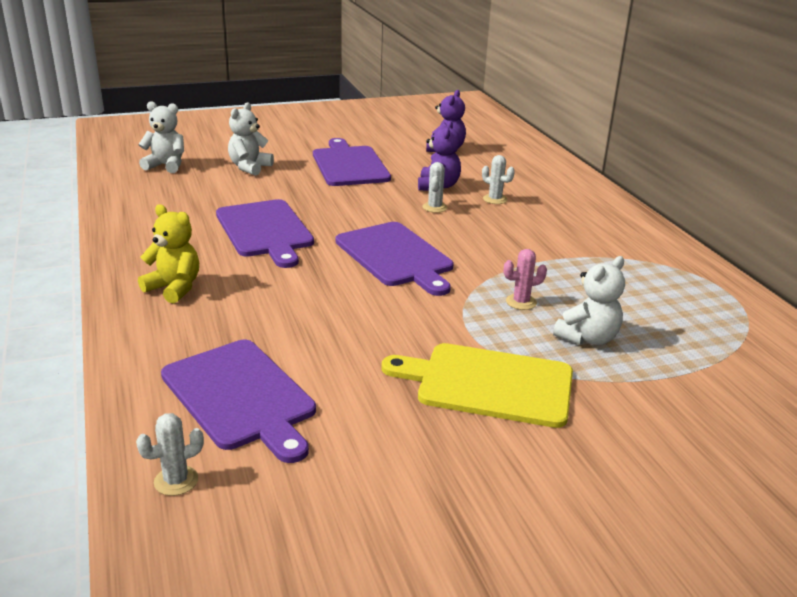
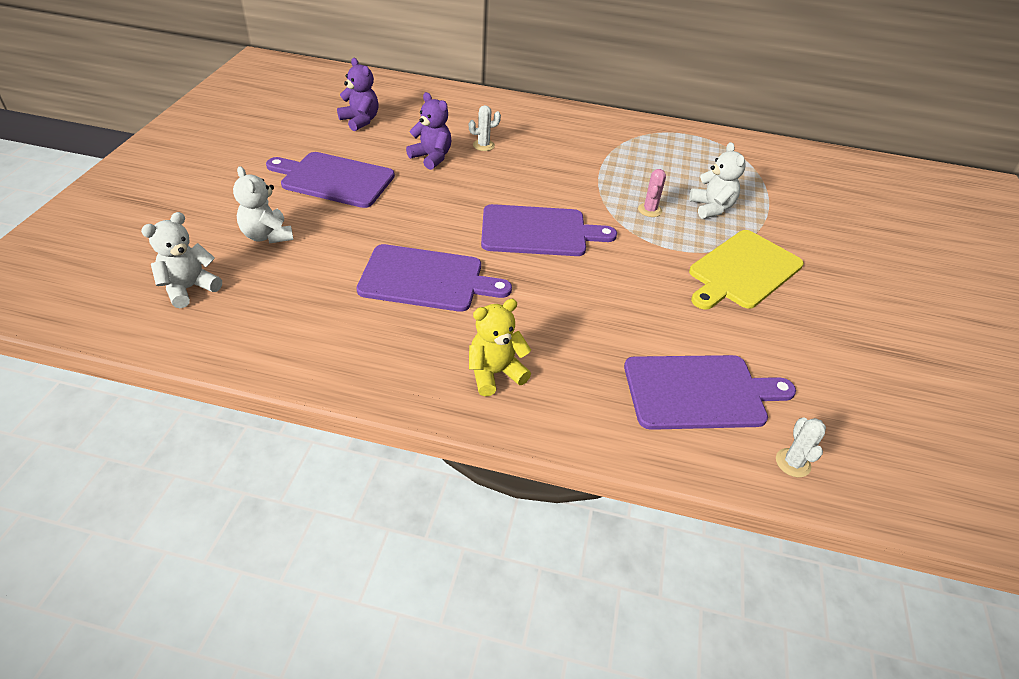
camera: 60 degrees left, 15 degrees up
(434, 207) = (470, 177): white cactus -> none

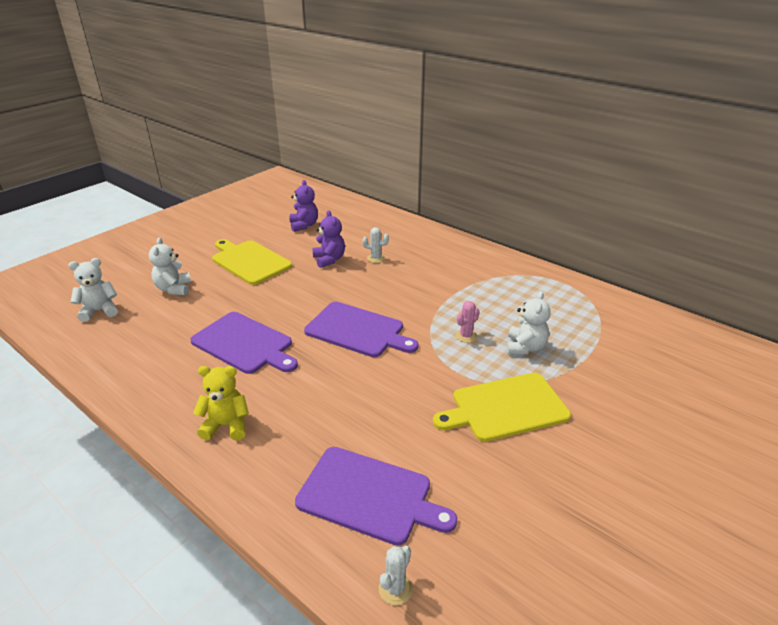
camera: 30 degrees right, 10 degrees down
(334, 179) = (249, 261): purple cutting board -> yellow cutting board

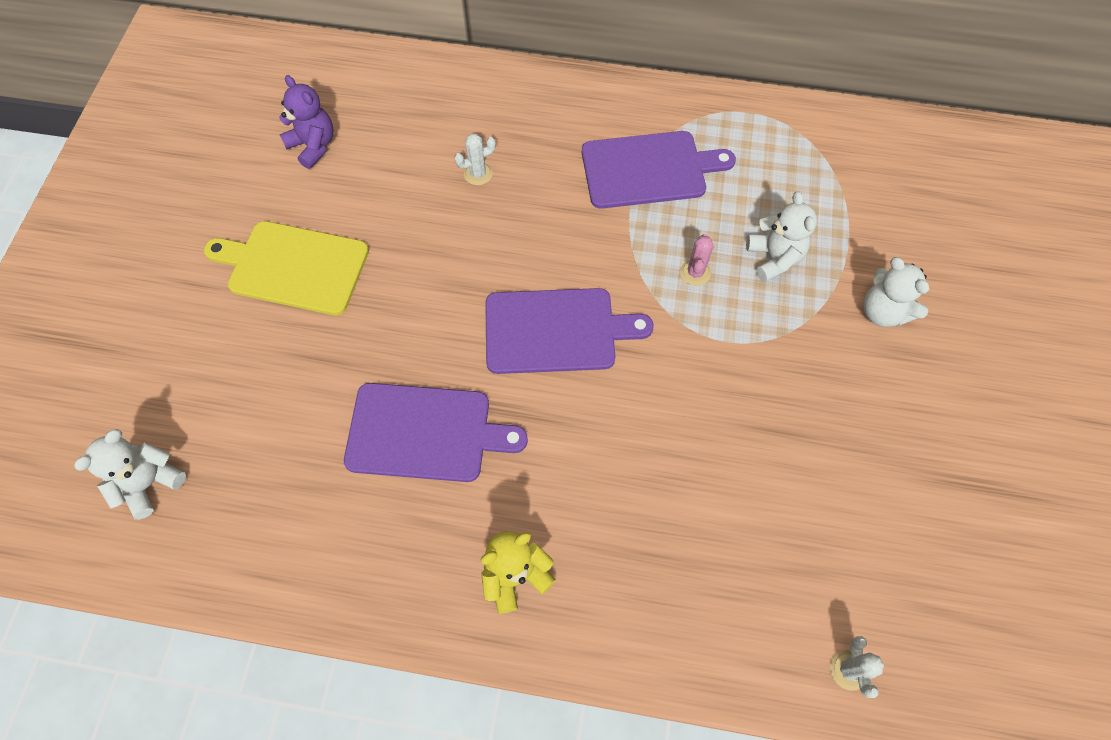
camera: 30 degrees left, 30 degrees up
(174, 289) = (226, 381): white teddy bear -> white teddy bear (883, 312)
(329, 260) = (412, 208): purple teddy bear -> none
(369, 496) = (749, 577): purple cutting board -> purple cutting board (648, 170)
(505, 407) = (808, 369): yellow cutting board -> none

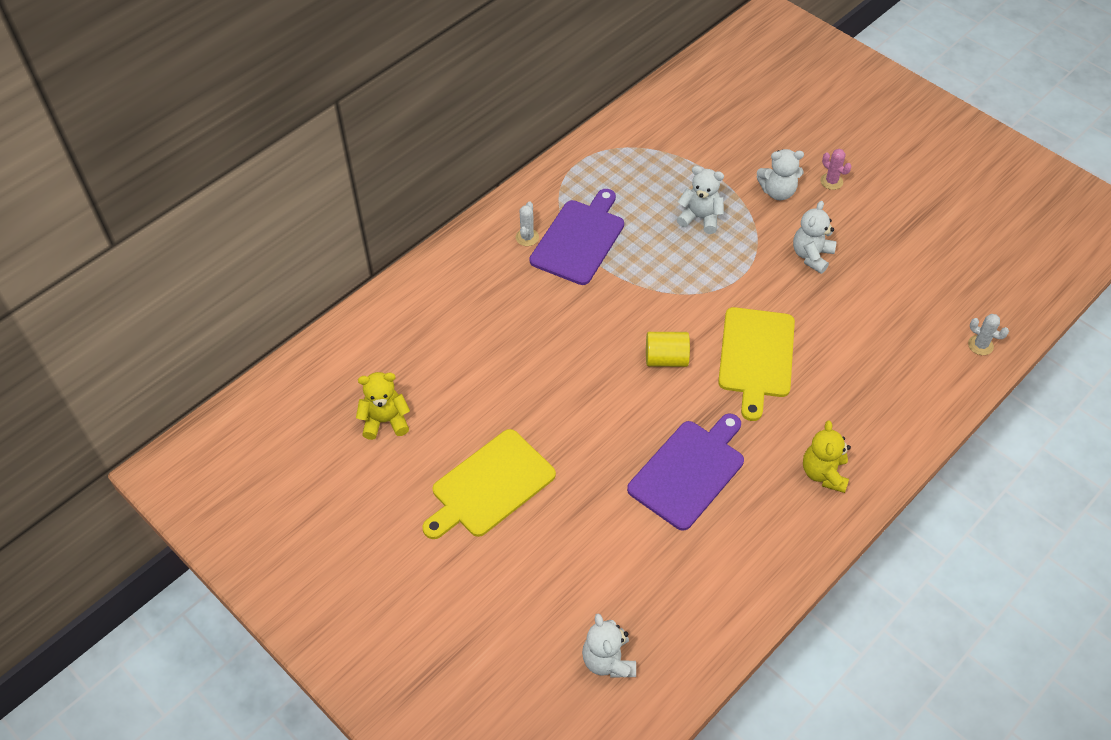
camera: 55 degrees left, 10 degrees down
(313, 146) = (385, 421): purple teddy bear -> yellow teddy bear
(478, 174) = (501, 334): white cactus -> white cactus (527, 237)
(556, 331) = (666, 359): purple cutting board -> yellow cylinder
(627, 416) = (756, 356): none -> yellow cutting board
(695, 273) = (679, 262): pink cactus -> pink cactus (831, 181)
(820, 397) = (811, 256): none -> white teddy bear

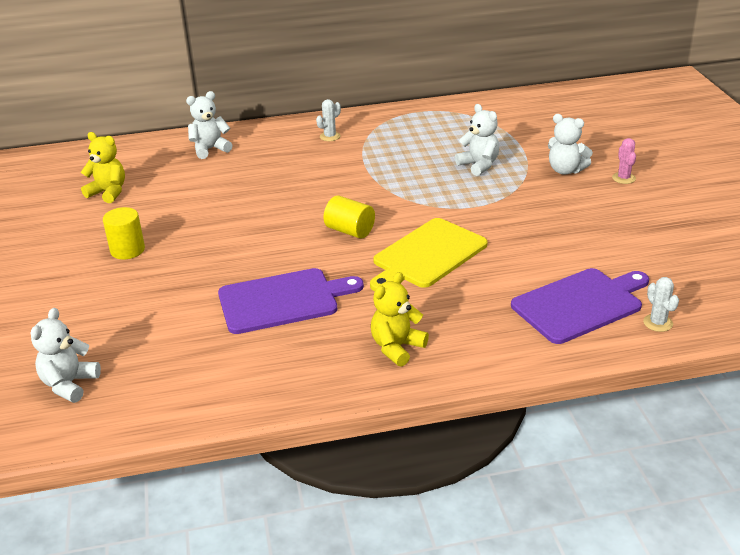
camera: 35 degrees right, 20 degrees down
(490, 485) = (127, 250): yellow cutting board -> yellow cylinder
(579, 239) = (367, 148): purple cutting board -> purple cutting board (580, 304)
(811, 256) = (551, 214): white teddy bear -> white teddy bear (210, 149)

